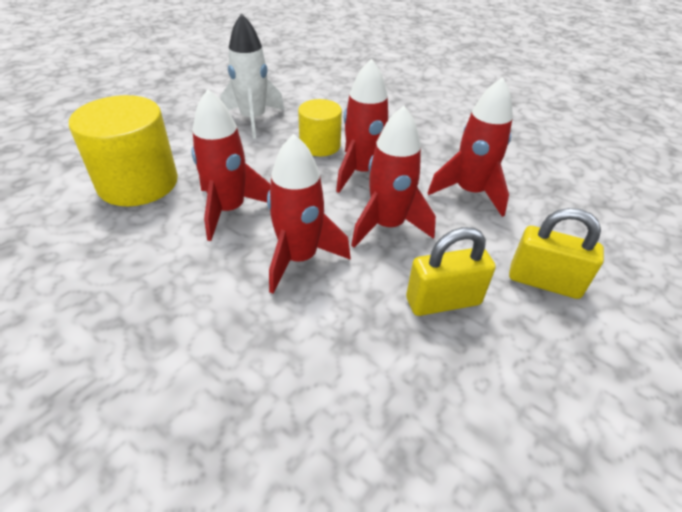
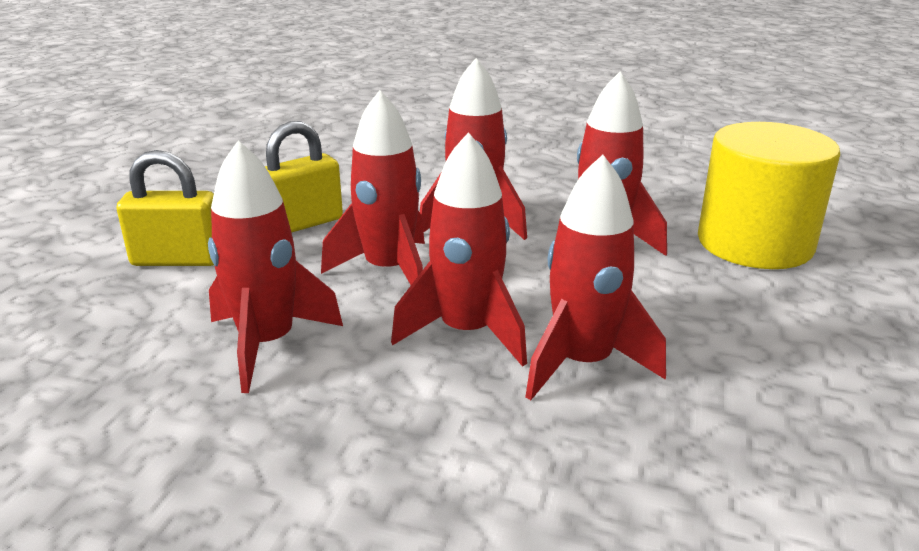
camera: 160 degrees right, 15 degrees down
(253, 119) = (774, 387): white rocket -> none
(320, 145) = (582, 363): yellow cylinder -> red rocket

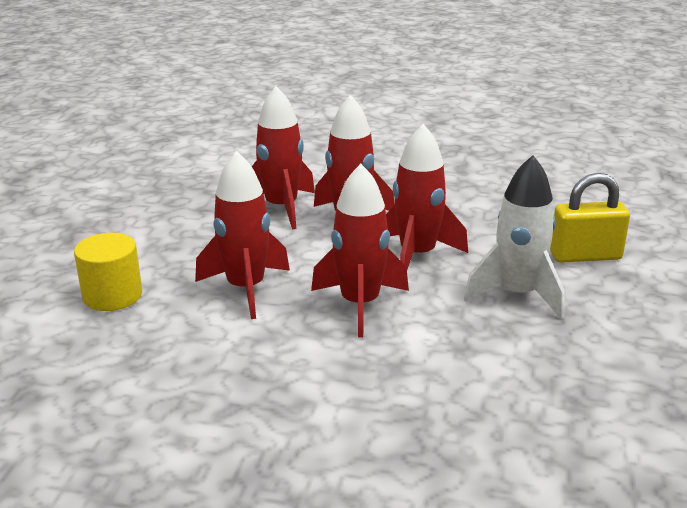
camera: 175 degrees right, 0 degrees up
(267, 344) = (468, 208): red rocket -> none
(302, 224) = (517, 295): yellow padlock -> white rocket
(754, 243) = (112, 295): yellow cylinder -> yellow cylinder, size x0.60

